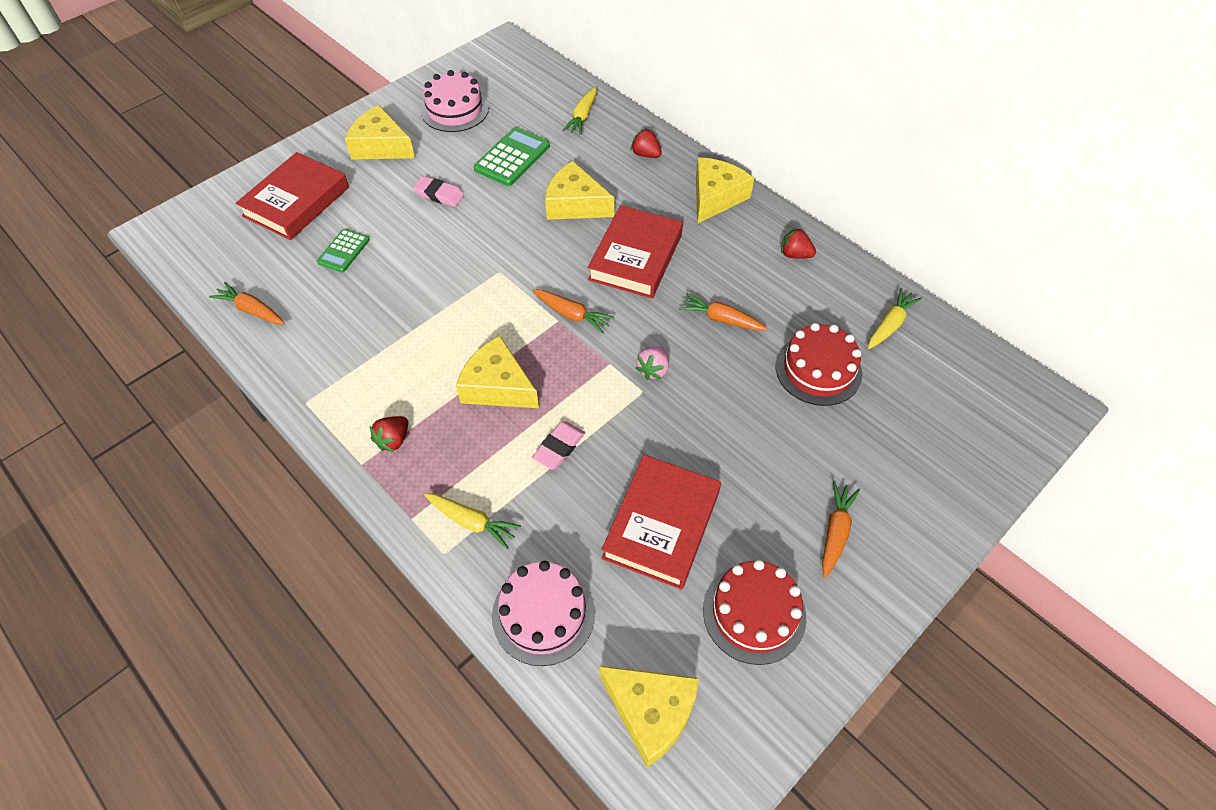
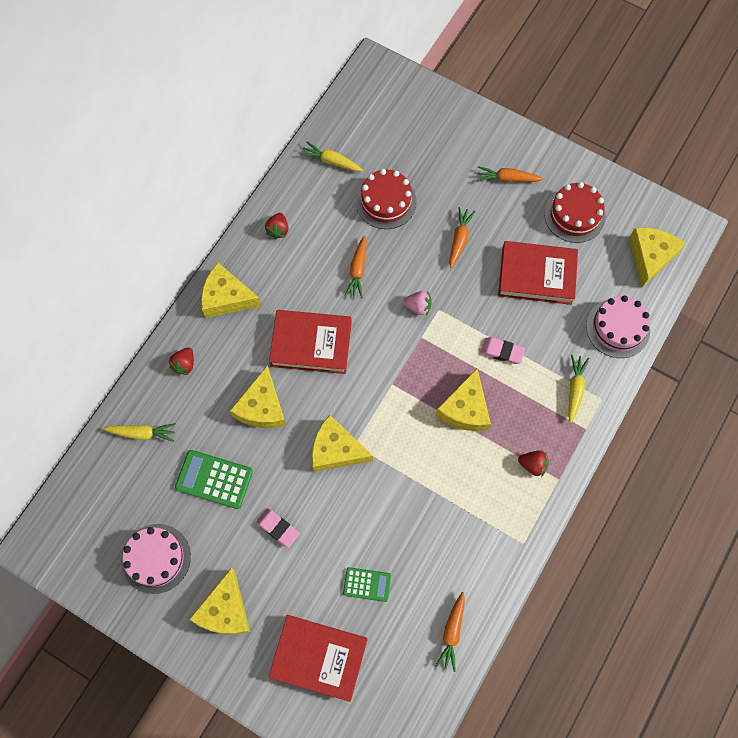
camera: 105 degrees left, 15 degrees up
(439, 194) = (278, 528): pink eraser -> pink eraser turned 60 degrees counterclockwise
(500, 254) = (336, 450): none -> yellow cheese
(572, 314) = (383, 376): orange carrot -> orange carrot (459, 239)

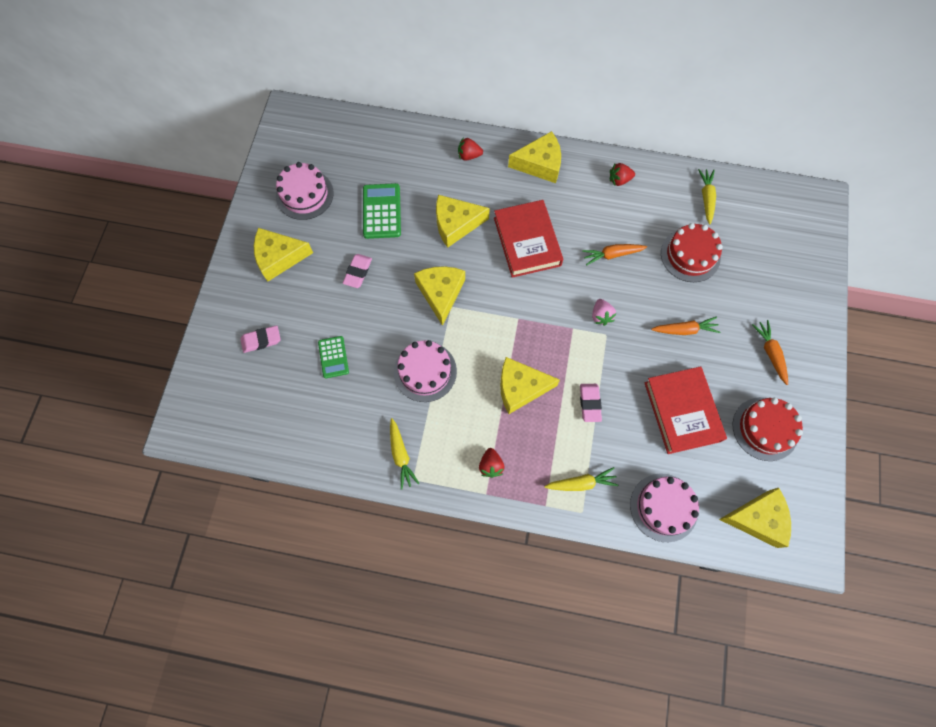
camera: 70 degrees right, 0 degrees up
(142, 433) = (400, 148): yellow carrot -> yellow carrot (401, 455)
(226, 297) = (540, 164): yellow cheese -> yellow cheese turned 90 degrees clockwise
(319, 658) = (261, 340): red book -> pink eraser
(416, 495) = (425, 371): none -> pink cake
(452, 632) = (314, 441): orange carrot -> none

